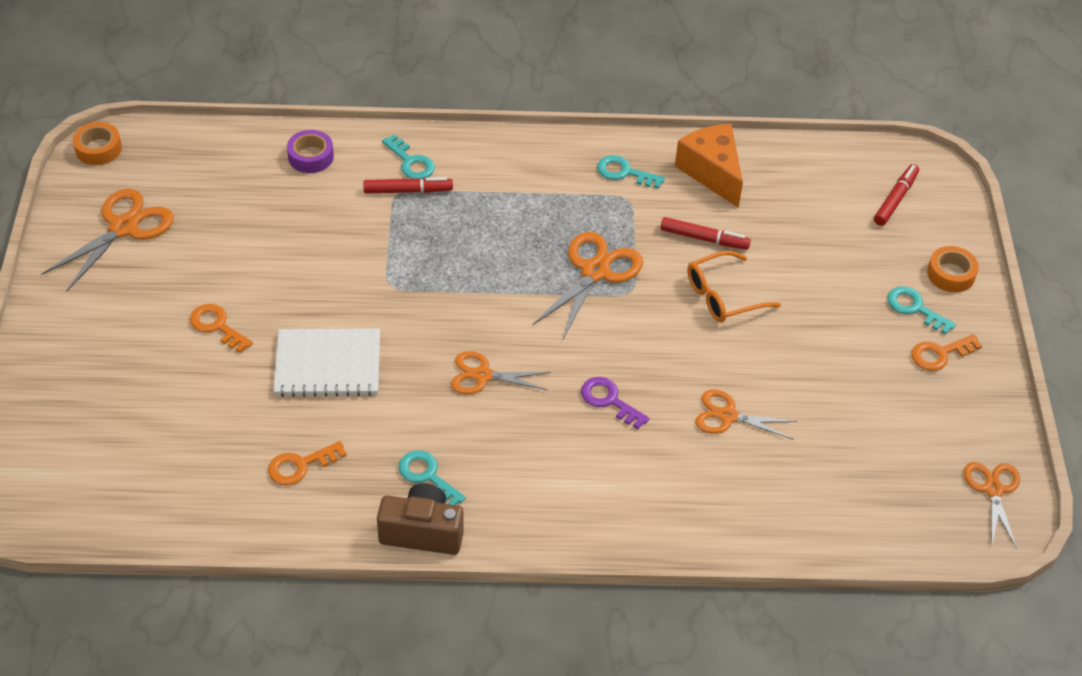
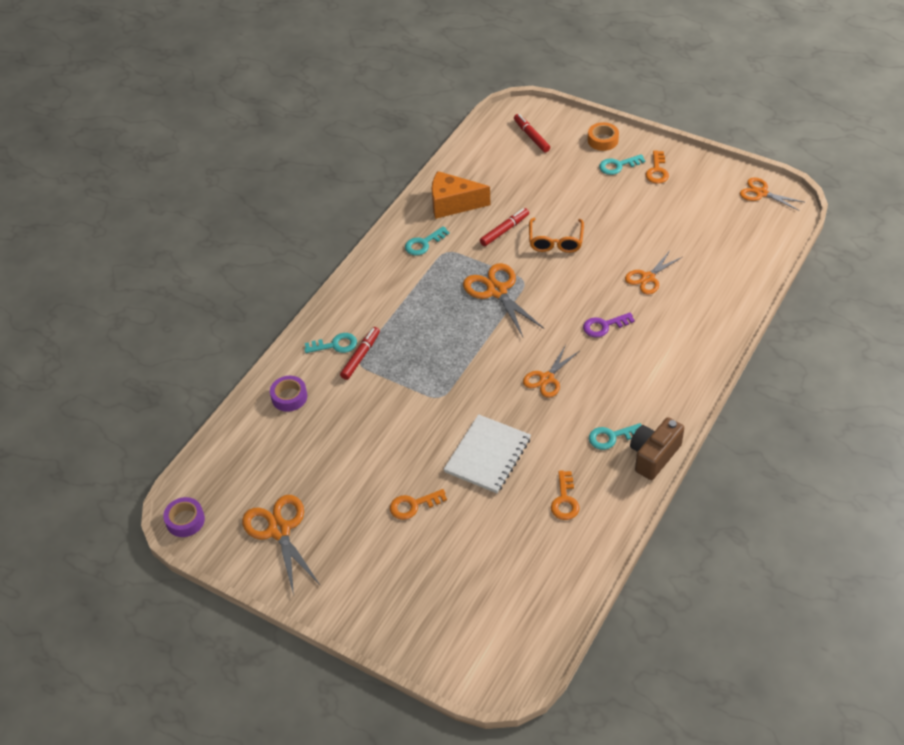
camera: 55 degrees left, 0 degrees up
(98, 149) = (185, 520): orange tape -> purple tape

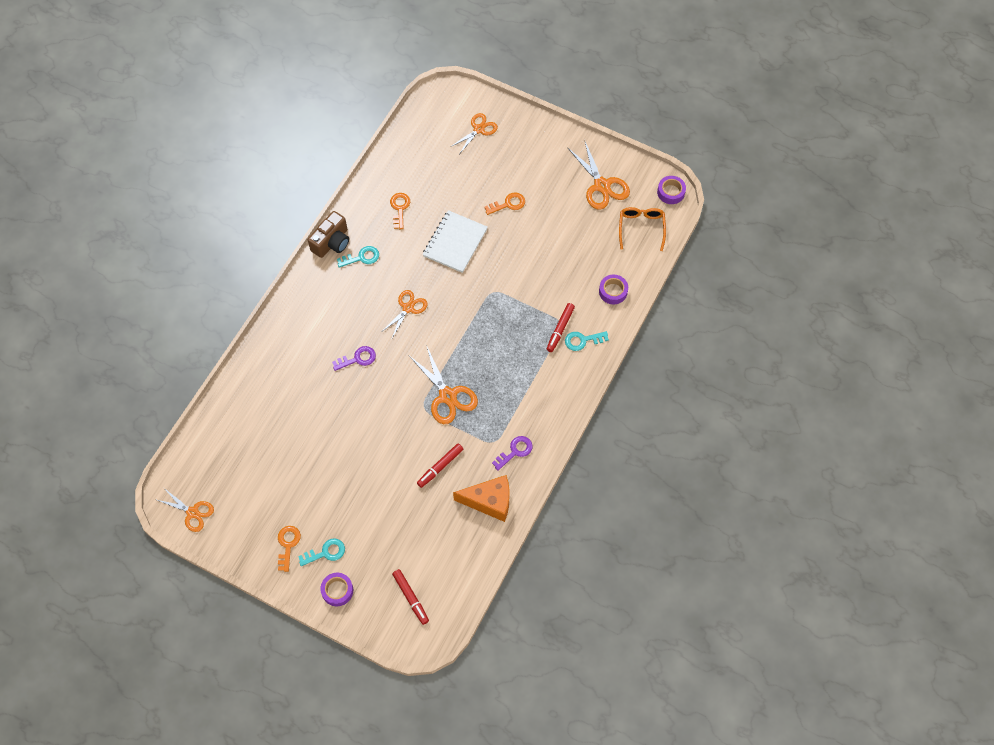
camera: 175 degrees right, 15 degrees up
(423, 243) = (515, 451): turquoise key -> purple key
(555, 241) = (393, 453): orange glasses -> orange glasses (641, 228)
(603, 140) = (337, 590): orange tape -> purple tape
(648, 278) = (314, 410): orange scissors -> orange scissors (479, 129)

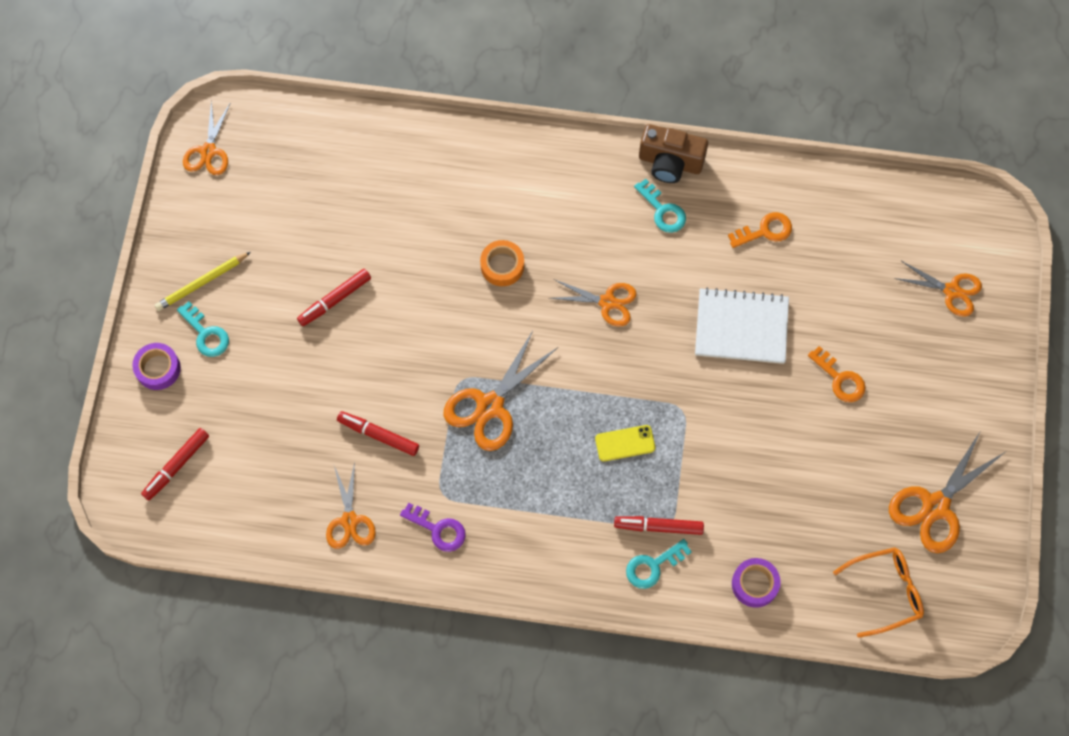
camera: 70 degrees right, 5 degrees up
(288, 545) = (202, 283): orange key -> yellow pencil
(337, 465) = (334, 300): none -> red marker
(358, 359) = (502, 266): purple key -> orange tape
(489, 501) = (349, 521): orange cheese -> orange scissors
(502, 329) = (625, 443): none -> yellow phone
(582, 340) = (653, 566): turquoise key -> turquoise key turned 90 degrees counterclockwise
(671, 192) = (972, 617): purple tape -> none

